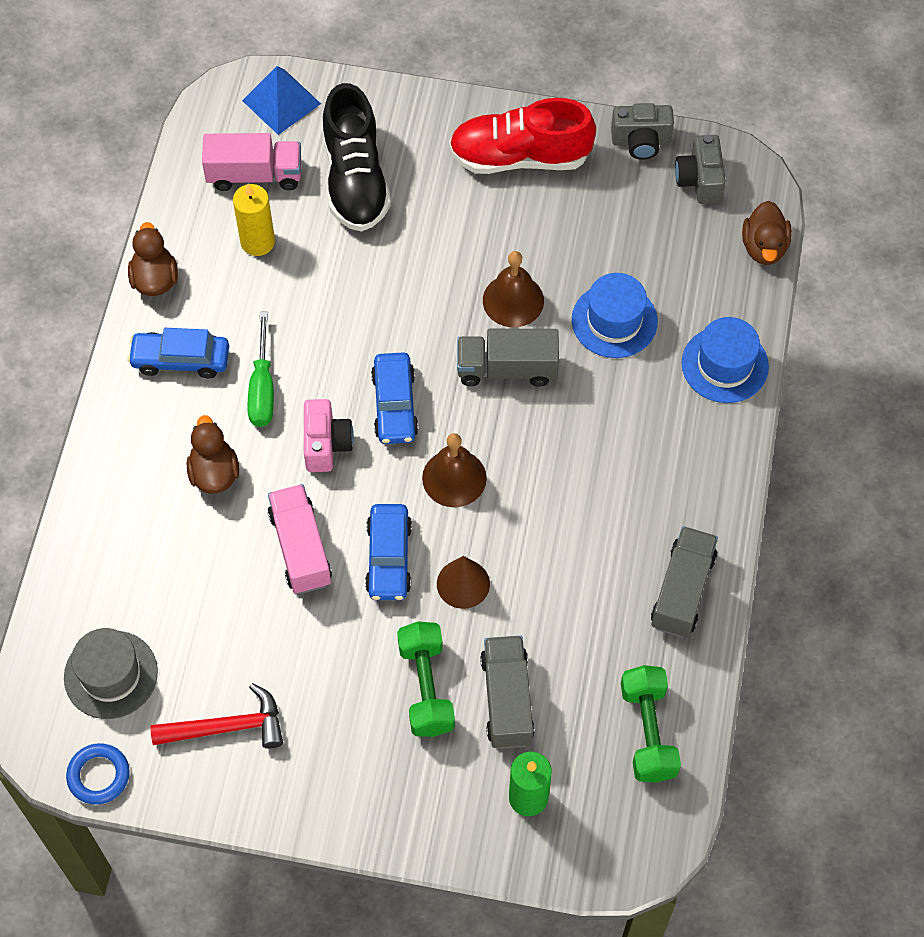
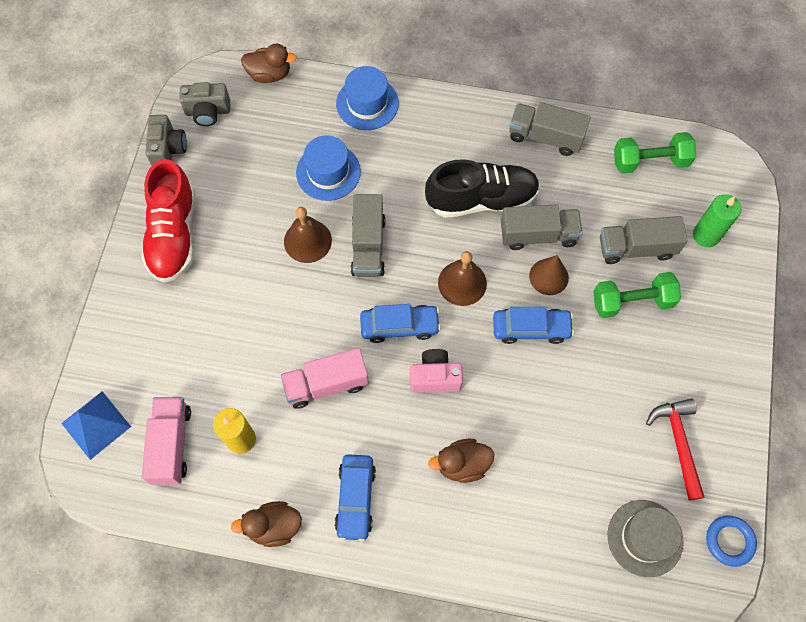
camera: 90 degrees left, 5 degrees up
(262, 388) = (383, 429): green screwdriver -> none
(300, 548) = (526, 394): pink truck -> pink truck (326, 384)
(355, 179) = (184, 360): black shoe -> black shoe (481, 199)
(525, 574) = (538, 235): none -> grey truck

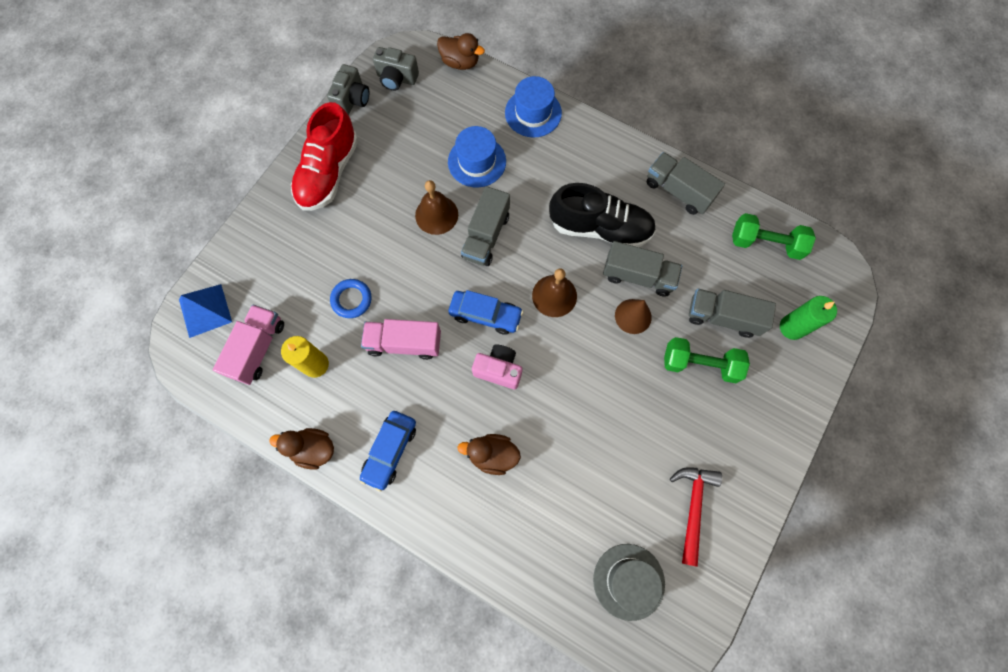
camera: 20 degrees right, 5 degrees up
(531, 328) = (599, 357): blue car -> none
(729, 541) = (705, 614): blue ring -> blue ring (351, 299)

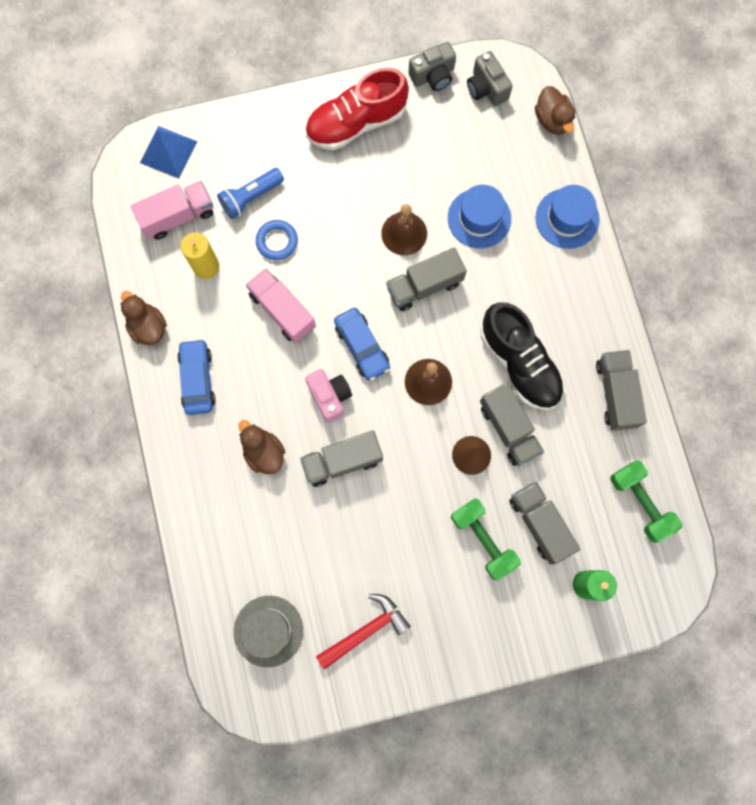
camera: 45 degrees right, 5 degrees up
(301, 287) = (251, 197): none -> blue flashlight
(390, 451) = (197, 379): blue car -> blue car turned 105 degrees clockwise
(553, 405) = (342, 461): none -> grey truck

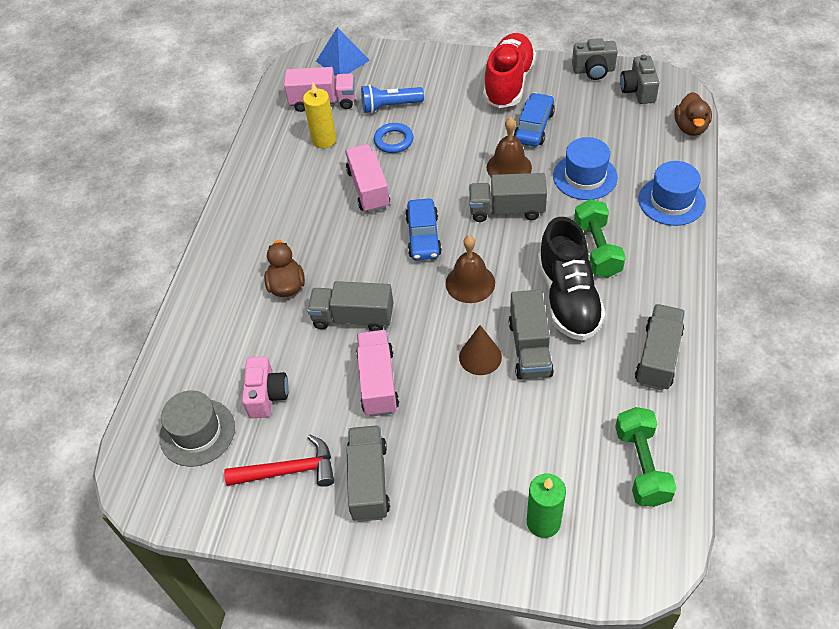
camera: 30 degrees right, 25 degrees down
(148, 327) = (250, 165): brown duck -> none
(197, 379) = (265, 213): blue car -> blue car (534, 127)
(330, 396) = (372, 264): pink camera -> pink camera (267, 395)
(356, 123) = (508, 83): red shoe -> red shoe turned 105 degrees clockwise
(397, 516) = (378, 382): none -> pink truck
(483, 540) = (452, 435): green dumbbell -> green dumbbell (597, 249)
(540, 523) = (520, 443): grey truck -> grey truck (369, 481)

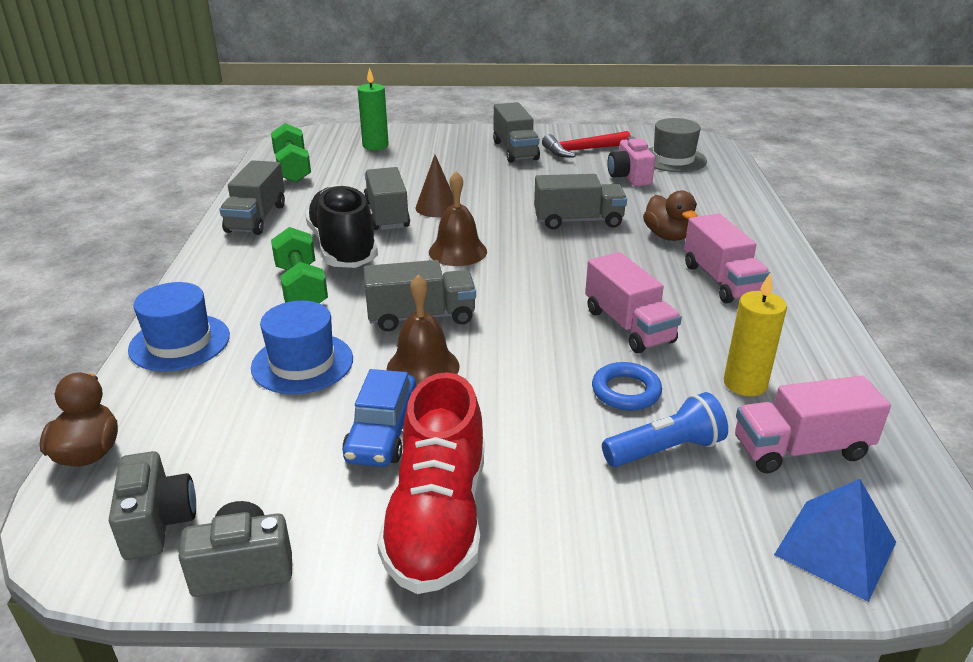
camera: 165 degrees right, 20 degrees down
(378, 382) = (531, 189): pink truck -> pink truck (721, 281)
(423, 236) = (528, 284): blue car -> none

